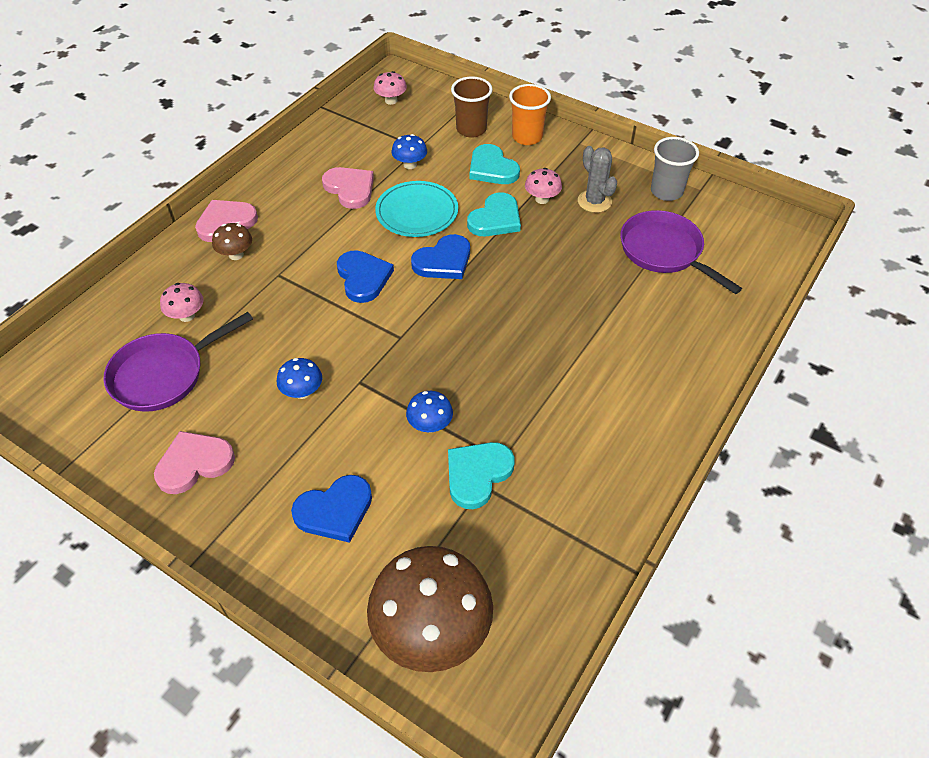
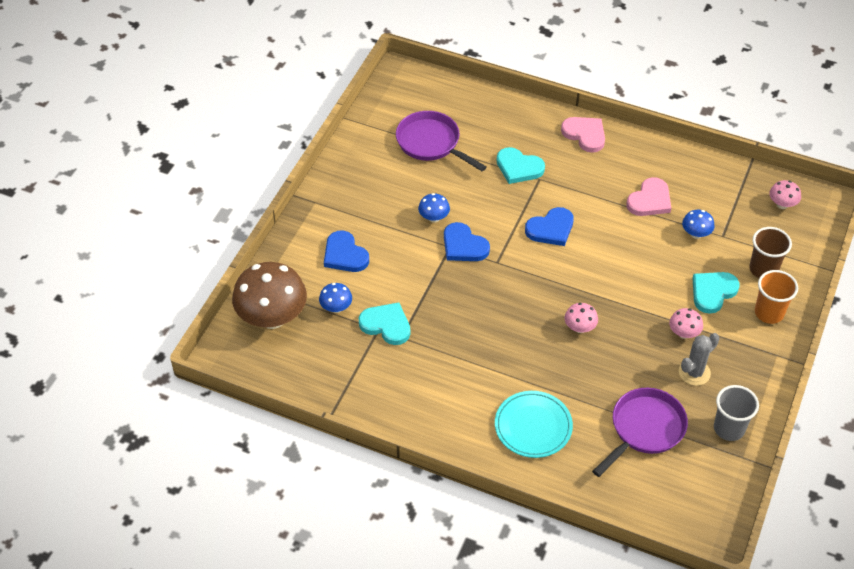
camera: 80 degrees right, 0 degrees up
(187, 316) = (485, 140): pink mushroom -> pink mushroom (580, 328)
(194, 463) = (366, 178): pink heart -> none
(236, 255) = (552, 150): brown mushroom -> none
(417, 212) = (636, 249): turquoise plate -> turquoise plate (533, 426)
(430, 425) = (421, 292): blue mushroom -> blue mushroom (336, 307)
(443, 261) = (584, 275): blue heart -> blue heart (463, 246)
(495, 219) = (646, 303): turquoise heart -> turquoise heart (518, 167)

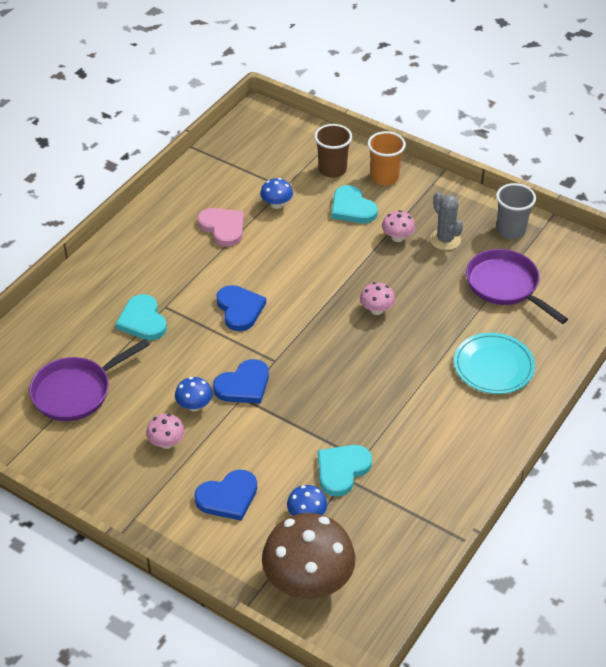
camera: 80 degrees left, 5 degrees down
(518, 167) = (142, 320): turquoise heart -> turquoise heart turned 120 degrees clockwise
(585, 135) = (113, 259): pink heart -> none
(782, 204) = (256, 140): pink mushroom -> pink mushroom (166, 443)

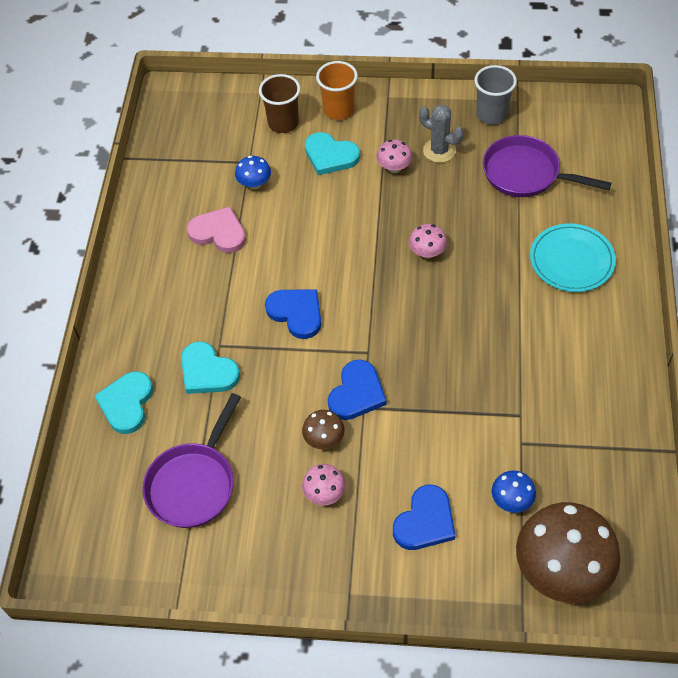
camera: 25 degrees left, 10 degrees up
(194, 405) = (324, 439): blue mushroom -> brown mushroom
(342, 470) = (511, 436): turquoise heart -> turquoise heart (126, 403)

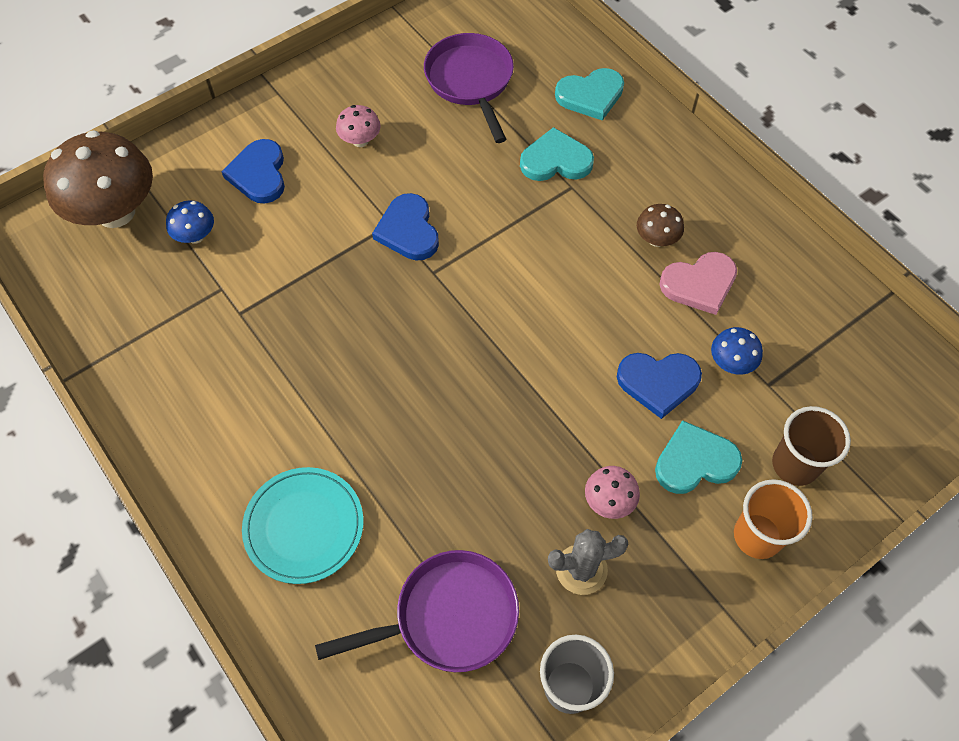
camera: 135 degrees right, 5 degrees up
(126, 403) = (590, 95): turquoise heart -> turquoise heart turned 105 degrees clockwise
(296, 313) = (536, 261): blue heart -> blue heart (658, 382)
(324, 439) = (400, 177): brown mushroom -> brown mushroom (656, 239)
(427, 252) = (471, 417): pink mushroom -> none

